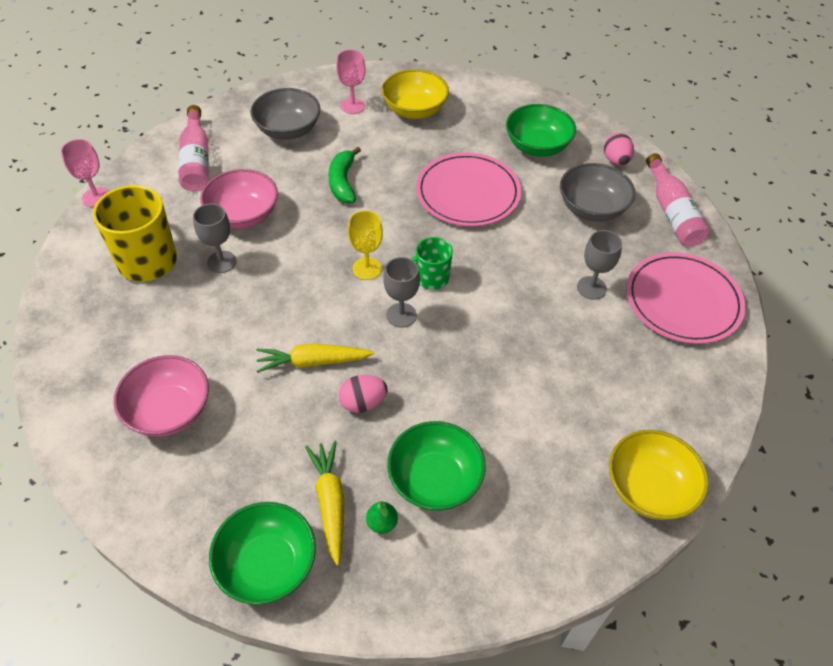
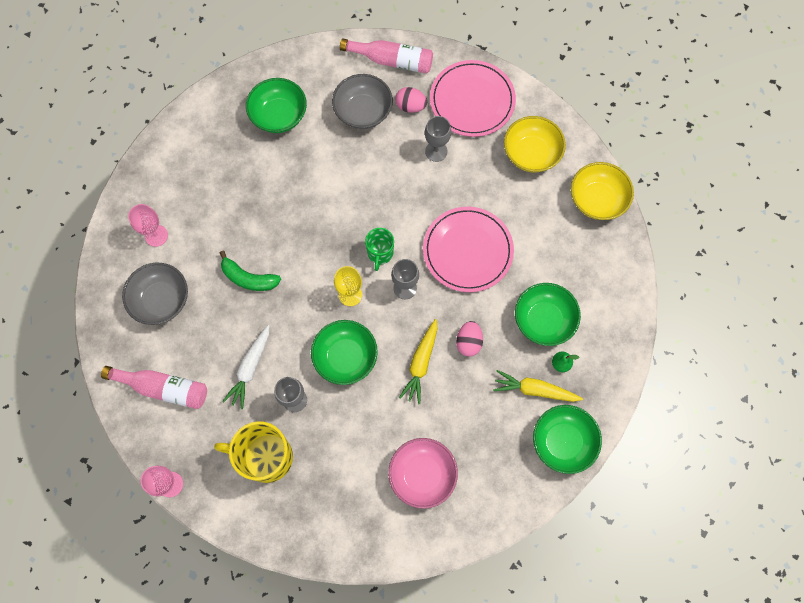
camera: 65 degrees left, 20 degrees up
(243, 215) = (250, 368): pink bowl -> white carrot
(290, 289) = (345, 357): none -> green bowl
(414, 110) = (188, 188): yellow bowl -> yellow bowl (531, 153)
(468, 193) = (306, 190): pink plate -> pink plate (467, 250)
(616, 160) = (322, 68): pink egg -> pink egg (410, 106)

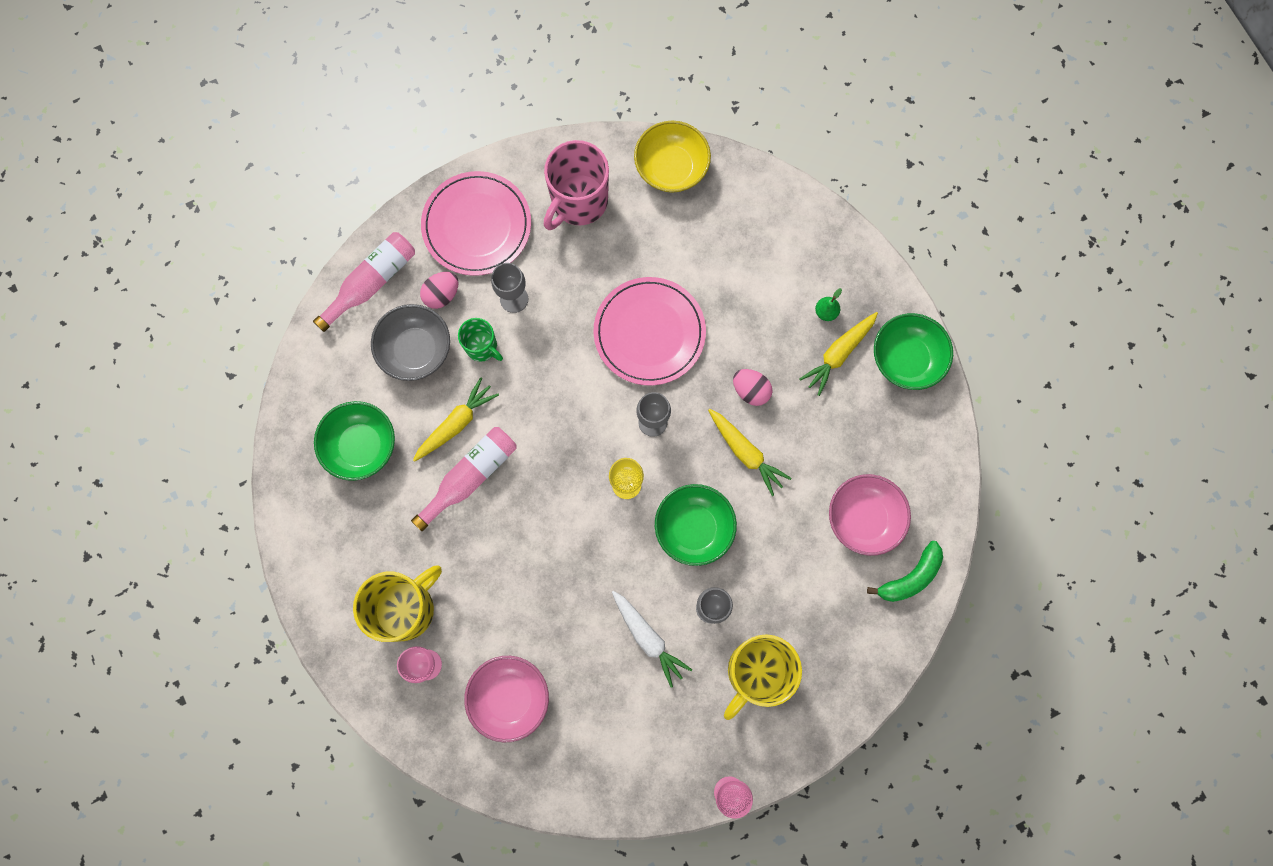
camera: 60 degrees left, 5 degrees up
(161, 300) = (509, 697): grey bowl -> pink bowl
(163, 388) = (616, 746): pink bottle -> pink bottle (470, 477)
(187, 202) = (406, 608): none -> yellow mug
(249, 278) = (541, 585): green banana -> green banana (910, 577)
(328, 164) = (456, 423): none -> yellow carrot
(380, 253) = (598, 426): green mug -> green mug (482, 347)
(531, 153) = (578, 202): yellow bowl -> pink mug
(543, 320) = (770, 301): green bowl -> none

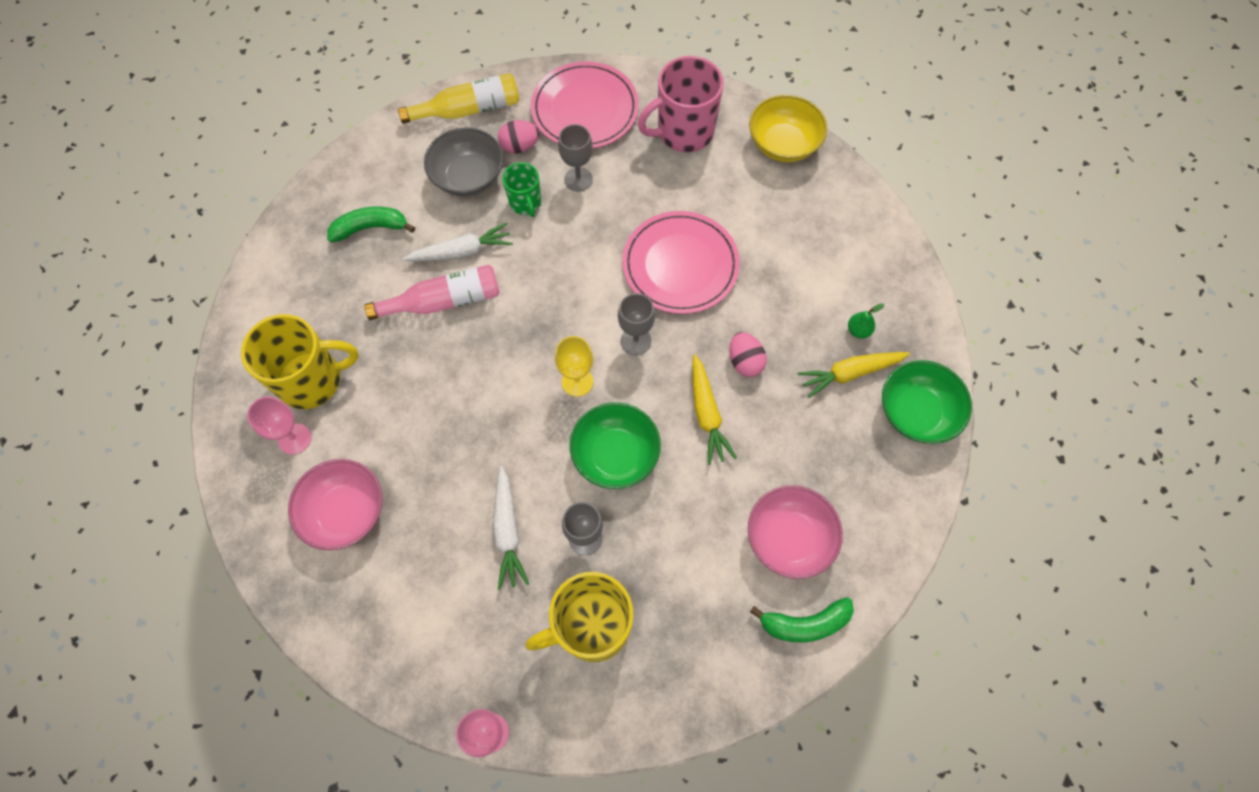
camera: 30 degrees right, 10 degrees down
(361, 446) = (370, 228): green bowl -> green banana
(372, 282) = (469, 110): pink bottle -> yellow bottle
(456, 423) = (462, 252): yellow carrot -> white carrot

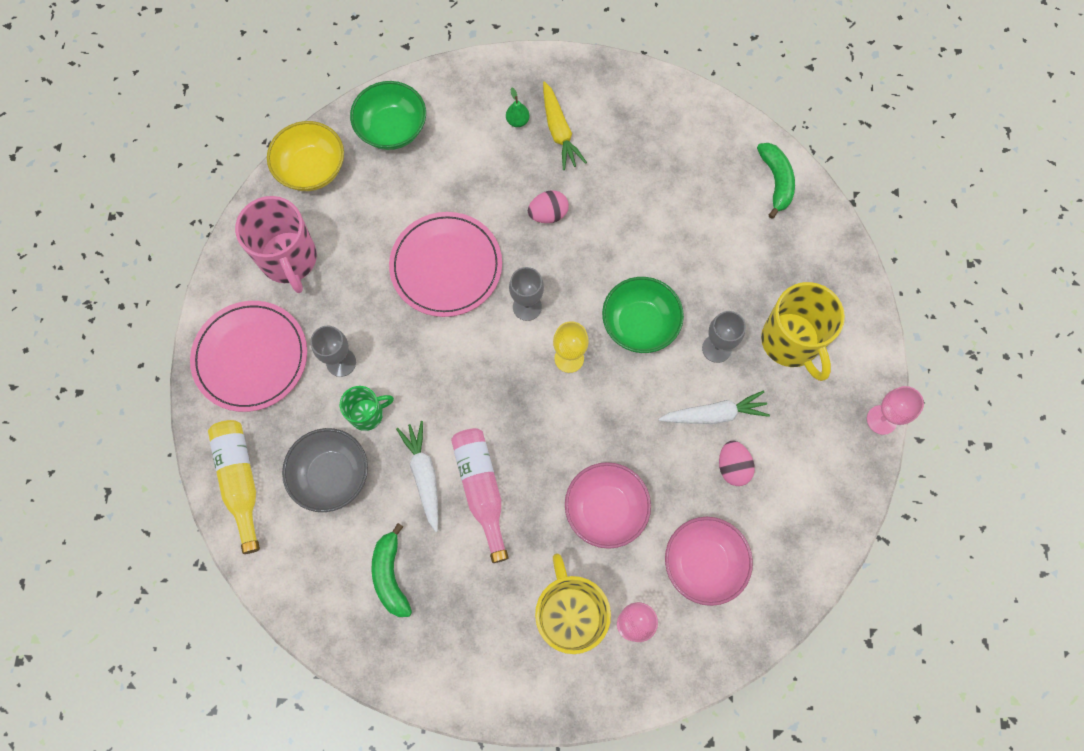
camera: 90 degrees left, 5 degrees up
(520, 146) = (295, 423): pink egg -> pink egg (732, 467)
(707, 414) = (599, 247): yellow carrot -> none
(789, 538) = (708, 188): pink bowl -> pink bowl (605, 509)
(916, 412) = (594, 84): green bowl -> green bowl (392, 129)

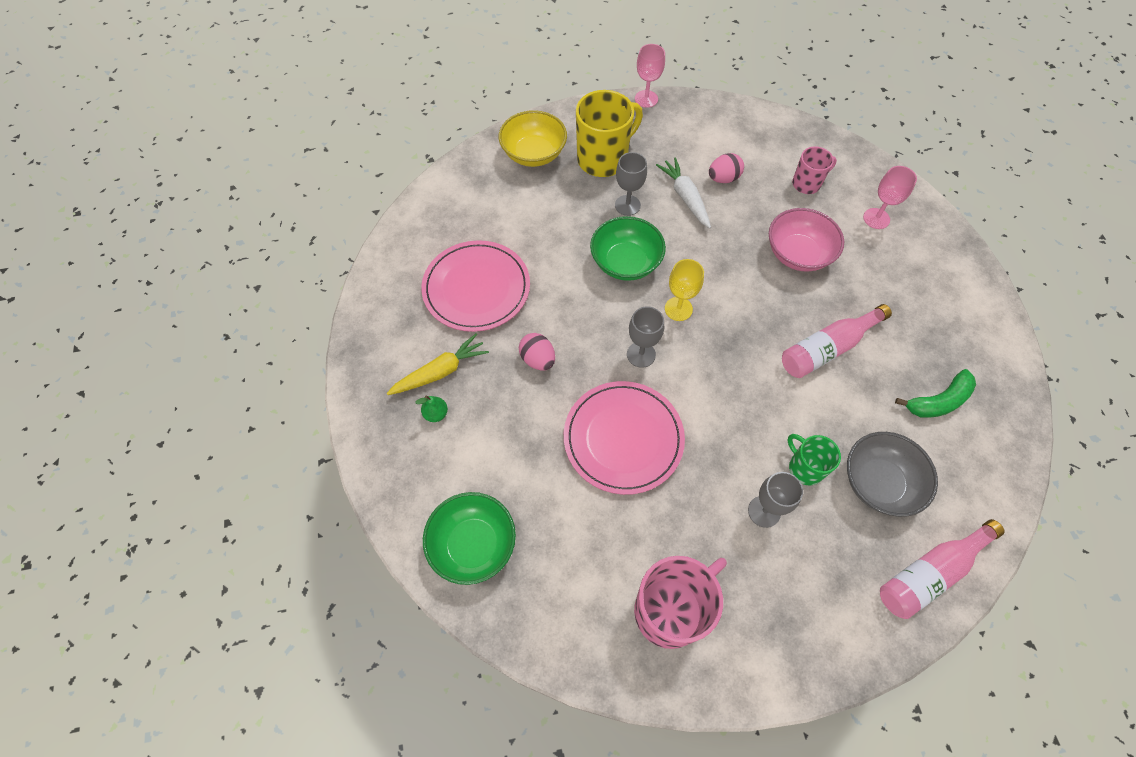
camera: 105 degrees left, 10 degrees down
(240, 481) = (929, 573): yellow bottle -> pink bottle
(251, 357) = (798, 612): pink plate -> pink plate (476, 288)
(312, 169) = (548, 624): yellow bowl -> yellow bowl (533, 154)
(424, 475) = (838, 399): white carrot -> none
(569, 615) = (893, 260): yellow mug -> none
(703, 563) = (807, 184): pink bowl -> pink mug
(776, 181) = (456, 190): green banana -> none

